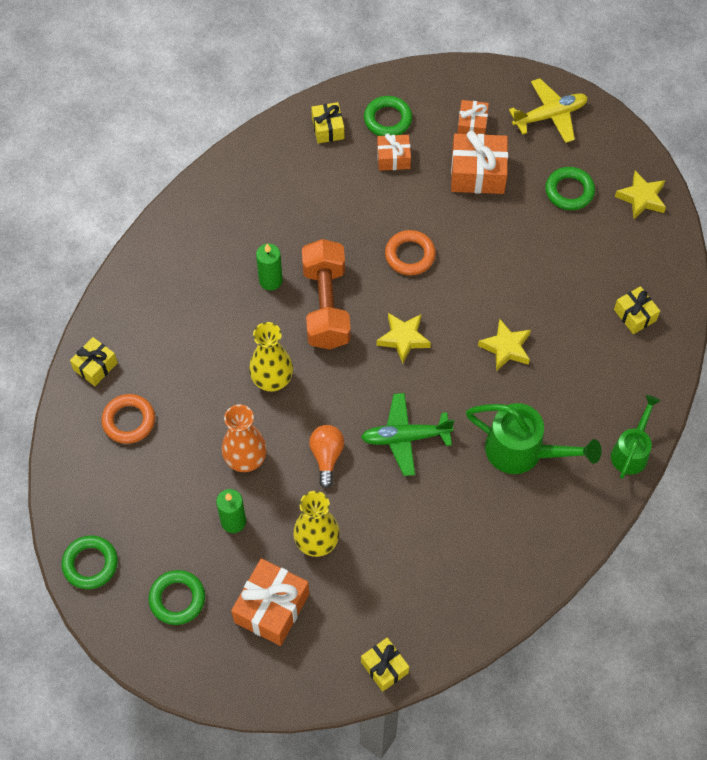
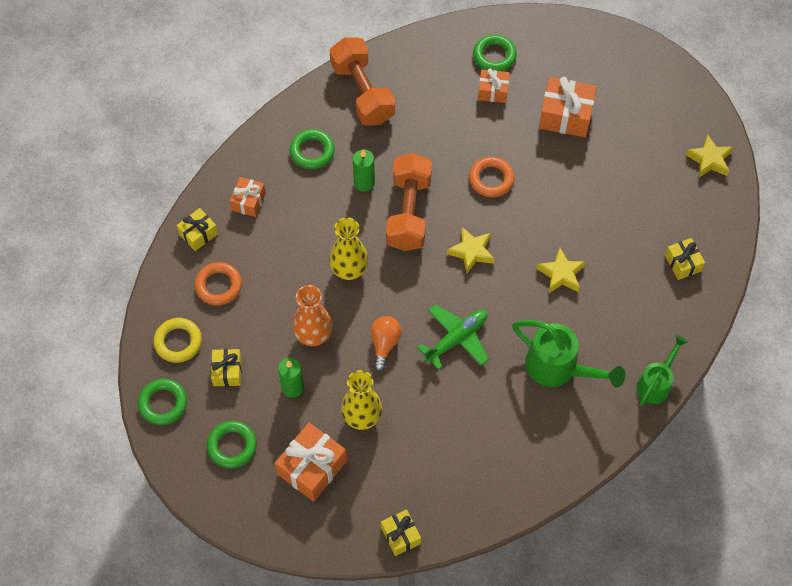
camera: 10 degrees right, 0 degrees up
(95, 491) = (178, 342): none -> yellow ring
(250, 181) = (362, 92): none -> orange dumbbell
(328, 128) = (439, 56): yellow gift -> yellow gift (227, 371)
(405, 437) = (456, 339): green plane -> green plane turned 135 degrees clockwise
(472, 126) = (568, 72): orange gift -> orange gift (248, 201)
(550, 115) = (641, 73): yellow plane -> none
(569, 191) = (645, 144): green ring -> green ring (312, 151)

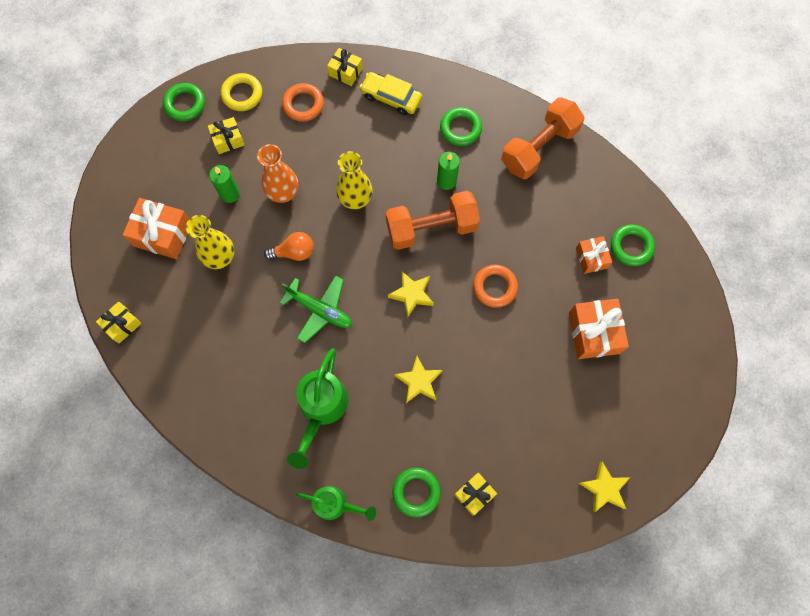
camera: 70 degrees right, 10 degrees up
(232, 446) = (163, 167): green ring -> green ring (416, 492)
(248, 201) = (391, 97): orange gift -> yellow car

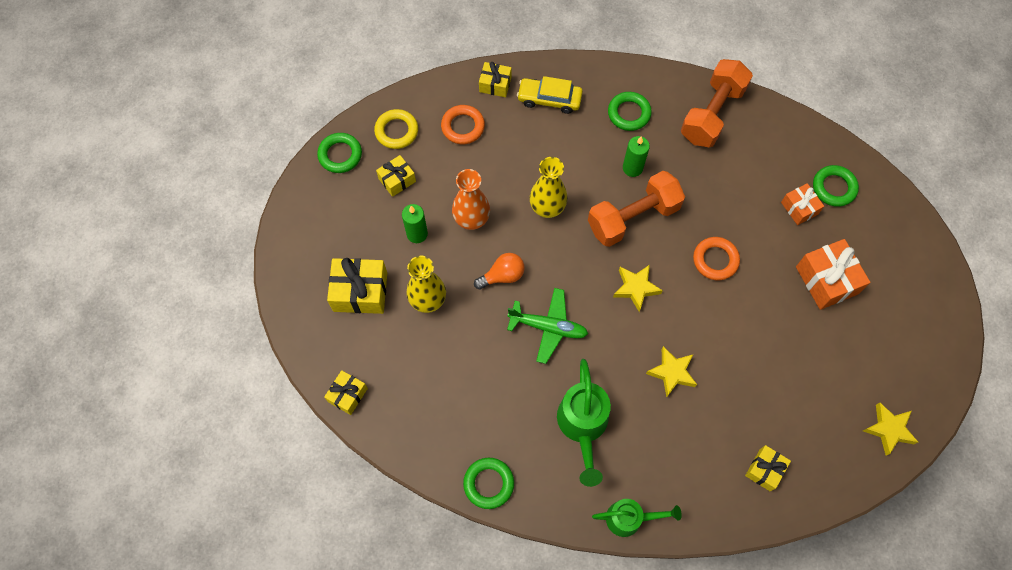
camera: 15 degrees left, 5 degrees down
(163, 234) = (360, 292): orange gift -> yellow gift
(416, 492) = (706, 484): green ring -> green ring (488, 483)

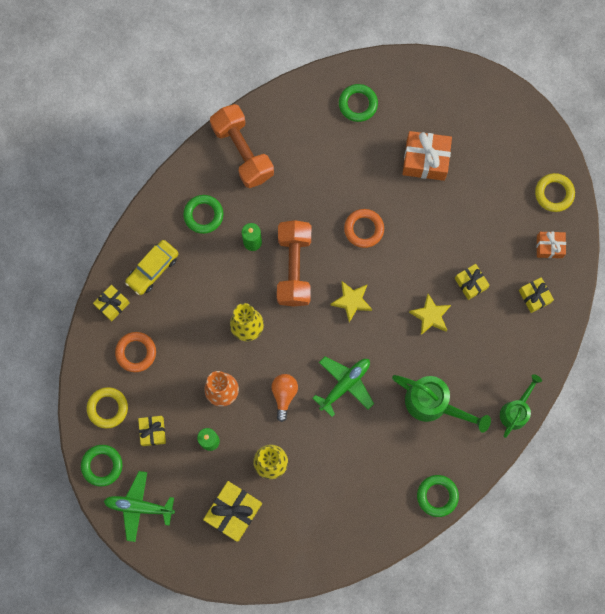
camera: 60 degrees left, 10 degrees up
(319, 206) = (139, 506): none -> green plane
(347, 395) = (312, 564): yellow gift -> yellow gift (470, 283)
(799, 208) = (359, 140): orange gift -> orange gift (549, 247)
(888, 429) = (554, 193): yellow star -> yellow ring

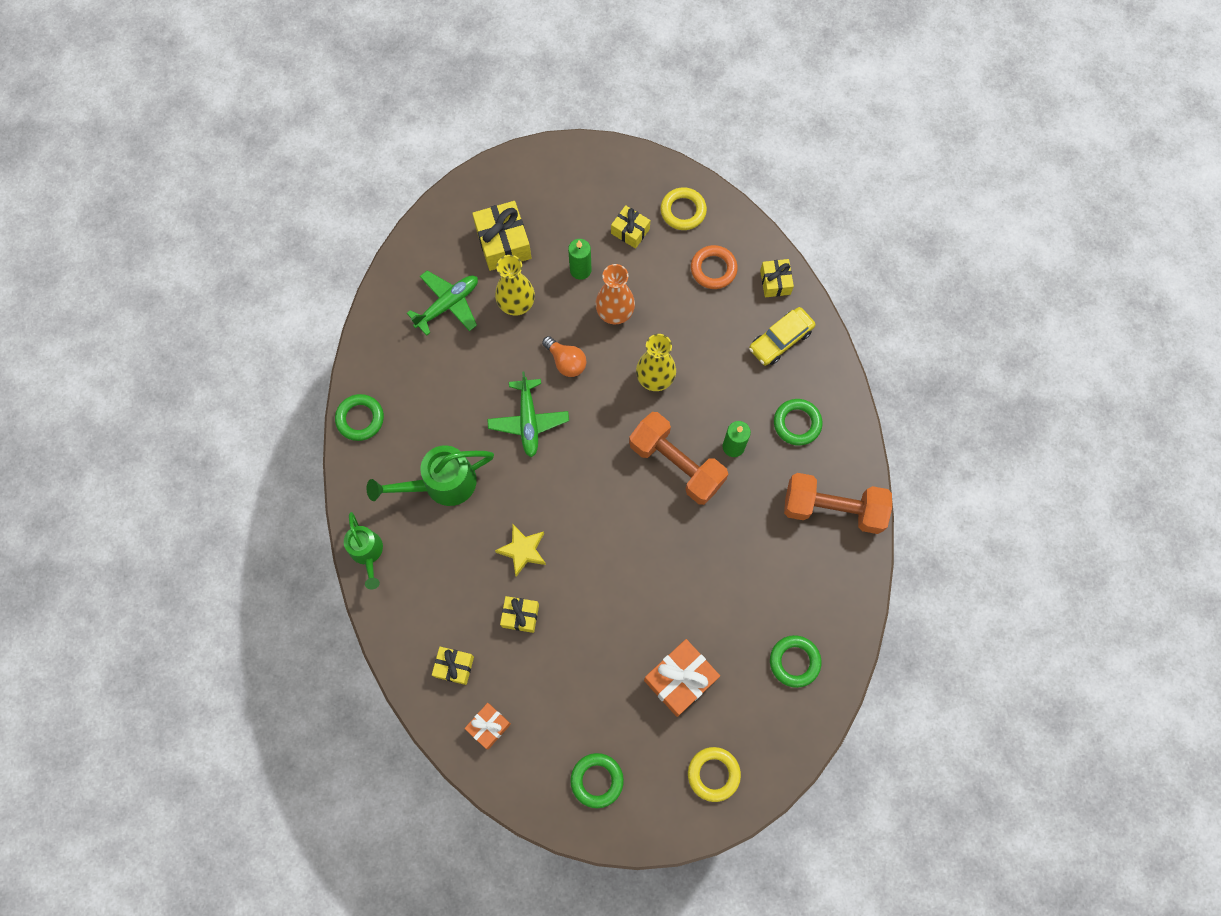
camera: 130 degrees right, 5 degrees down
(102, 465) = (636, 171): green ring -> green ring (597, 780)
(139, 506) = (576, 174): green plane -> green plane (448, 304)
(152, 269) = (780, 340): yellow car -> yellow car turned 120 degrees counterclockwise
(351, 301) = (599, 490): yellow star -> none
(364, 229) = (660, 559): orange ring -> none
(554, 193) = (537, 781): yellow ring -> yellow ring (713, 774)

